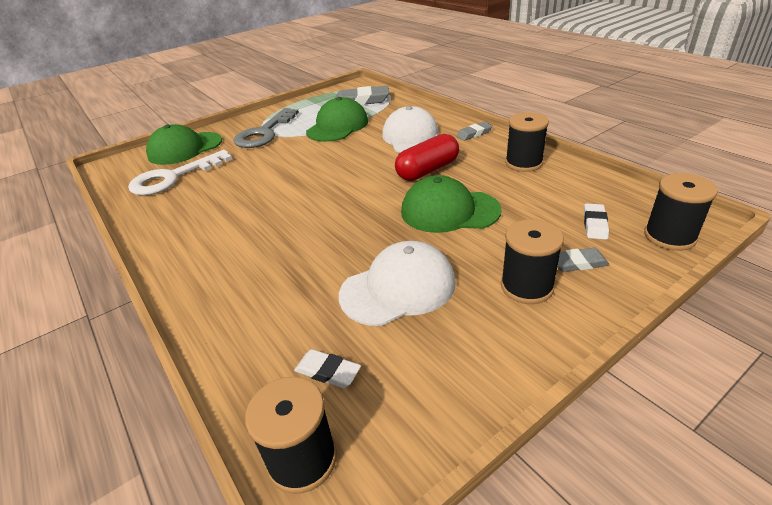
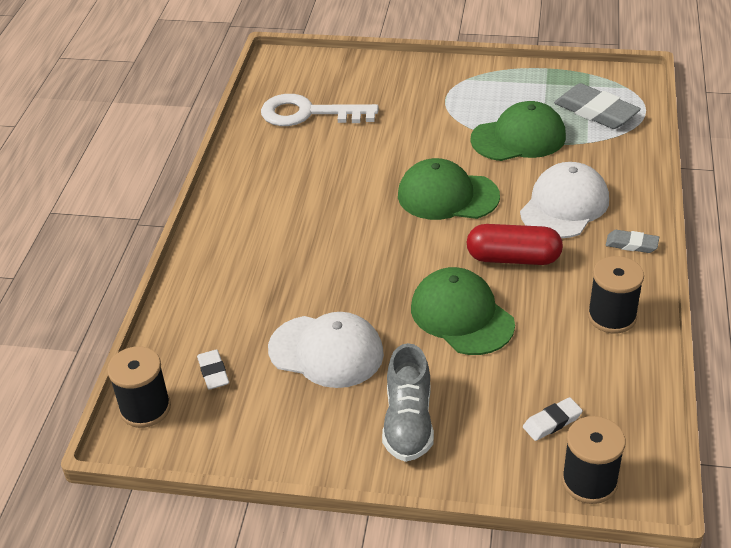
camera: 45 degrees right, 5 degrees up
(185, 148) = (355, 77): green cap -> green cap (447, 196)
(264, 133) = (442, 101): grey key -> none
(526, 286) = (408, 422): black spool -> grey shoe
(578, 263) = (476, 438): grey eraser -> none

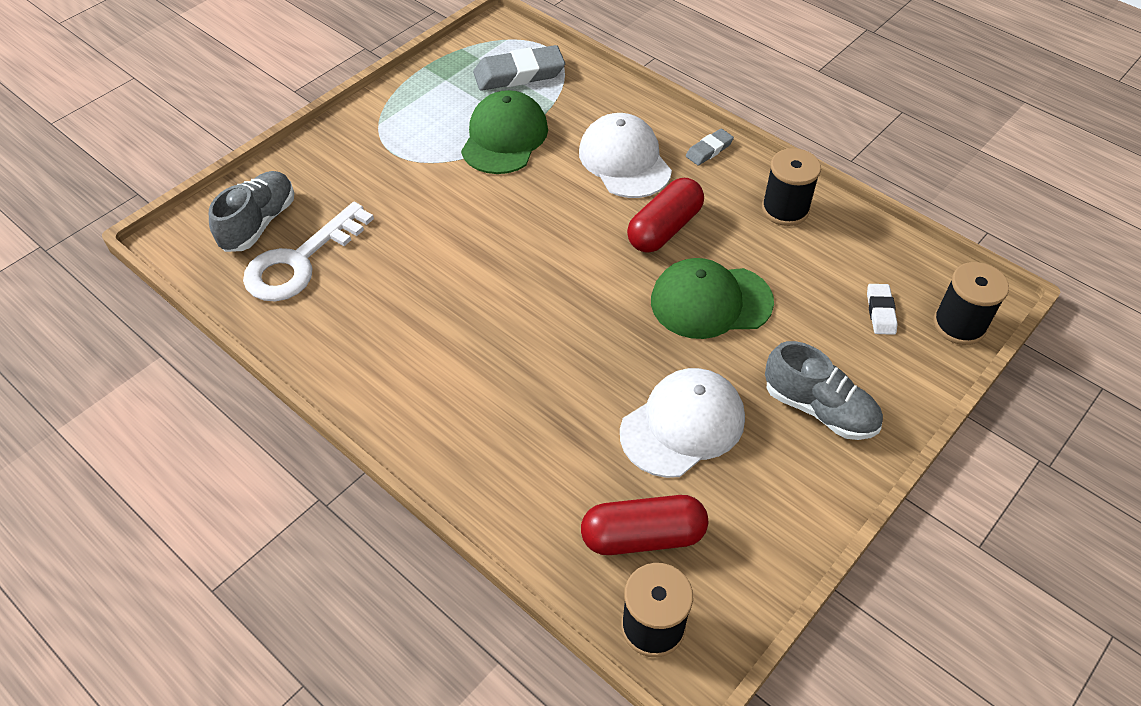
camera: 60 degrees left, 10 degrees up
(213, 372) = (643, 536): white eraser -> red capsule
(323, 82) = (259, 223): none -> grey shoe
(447, 196) = (539, 226): green cap -> none

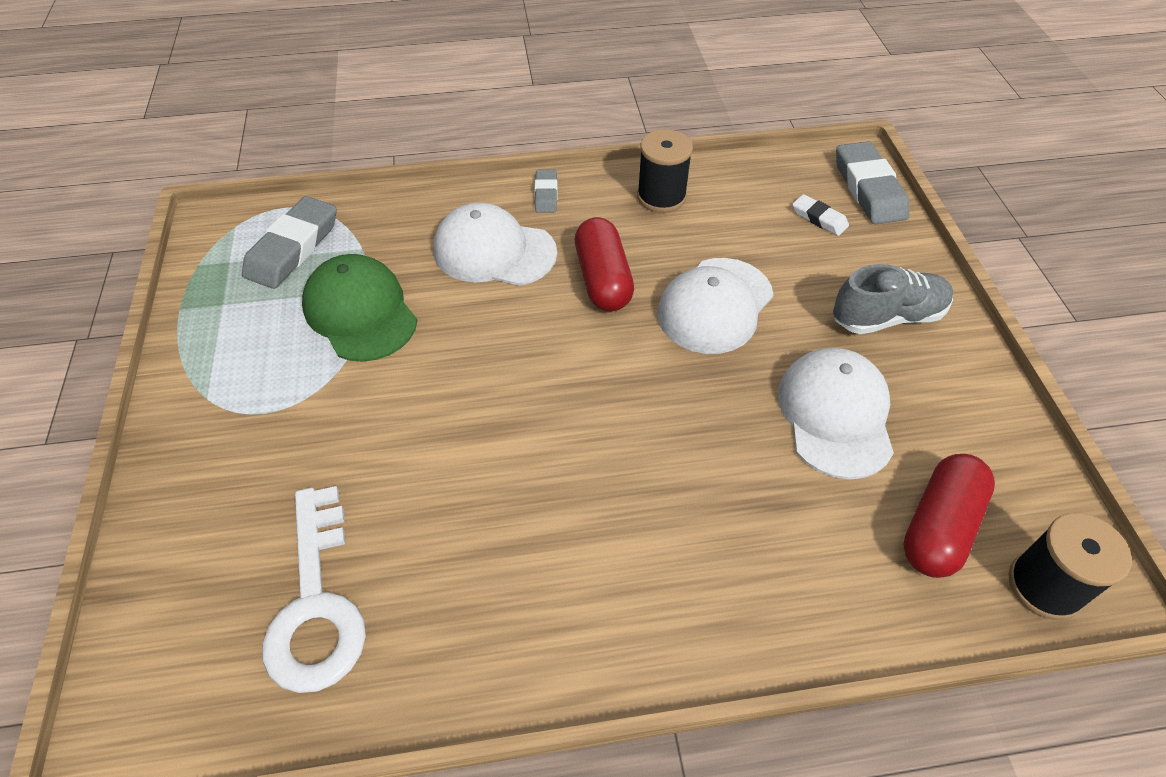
camera: 50 degrees left, 0 degrees up
(259, 223) = (207, 611): grey shoe -> none
(710, 301) = (715, 305): green cap -> white cap
(959, 325) = (869, 189): black spool -> grey eraser

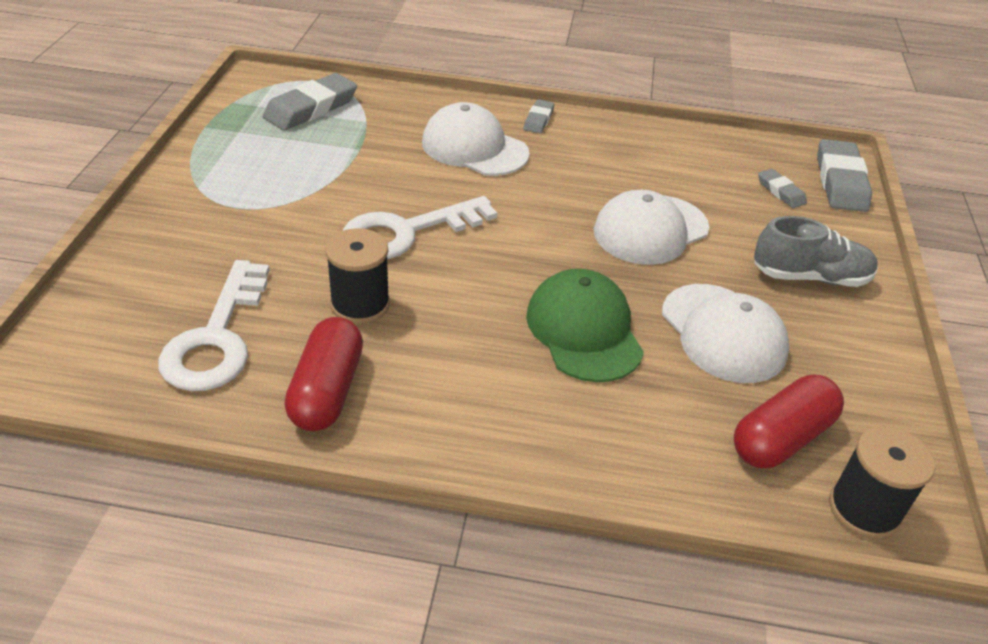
camera: 15 degrees right, 10 degrees down
(360, 312) = (344, 162): green cap -> green cap (584, 330)
(467, 387) = (406, 232): none -> white key
(602, 279) = (558, 188): red capsule -> red capsule (327, 390)
(661, 197) = (640, 144): black spool -> black spool (360, 304)
(819, 218) = (780, 192): white eraser -> grey eraser
(835, 415) = (723, 333): white cap -> white cap turned 135 degrees clockwise

